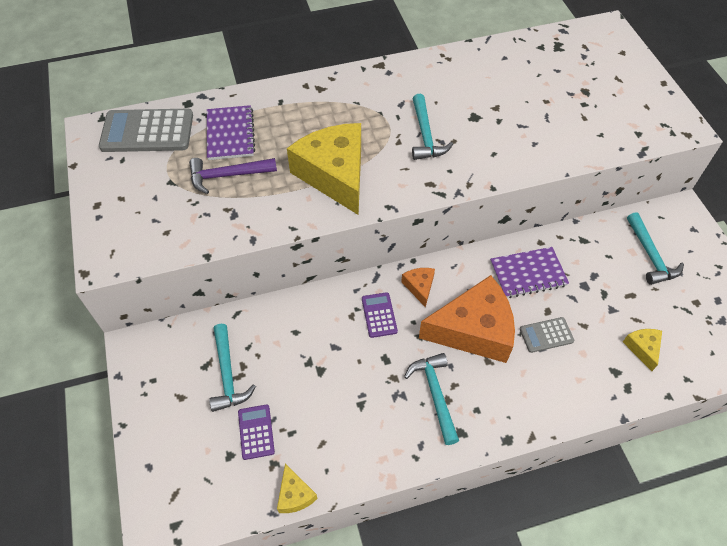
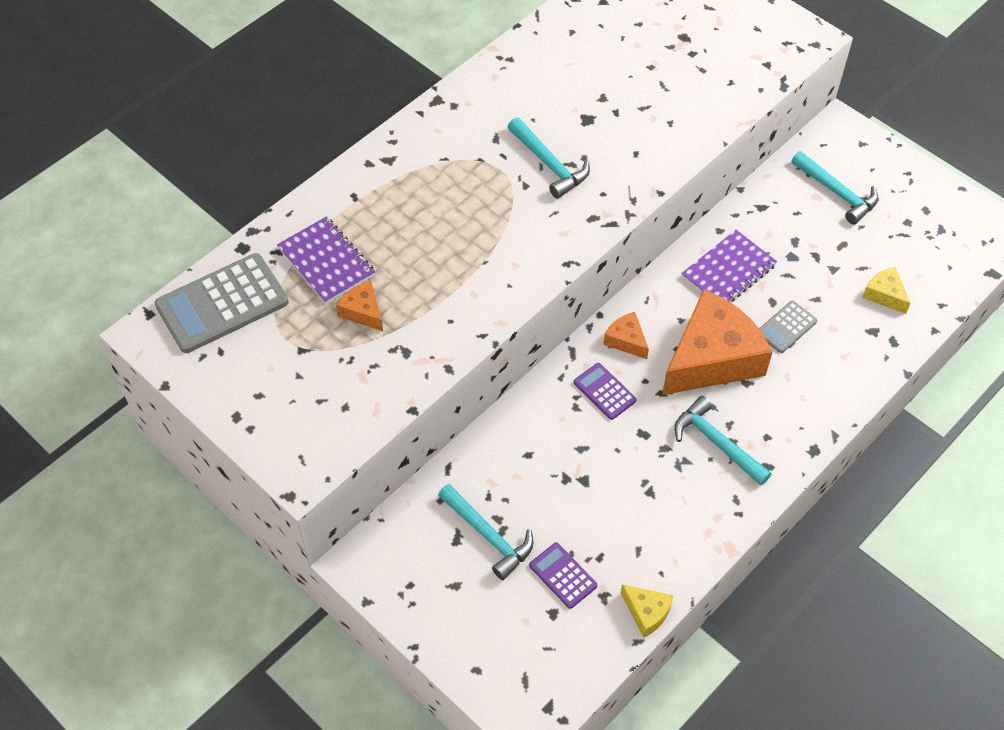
camera: 30 degrees left, 0 degrees up
(227, 176) = (363, 311): purple hammer -> orange cheese
(335, 175) = (483, 255): yellow cheese -> none

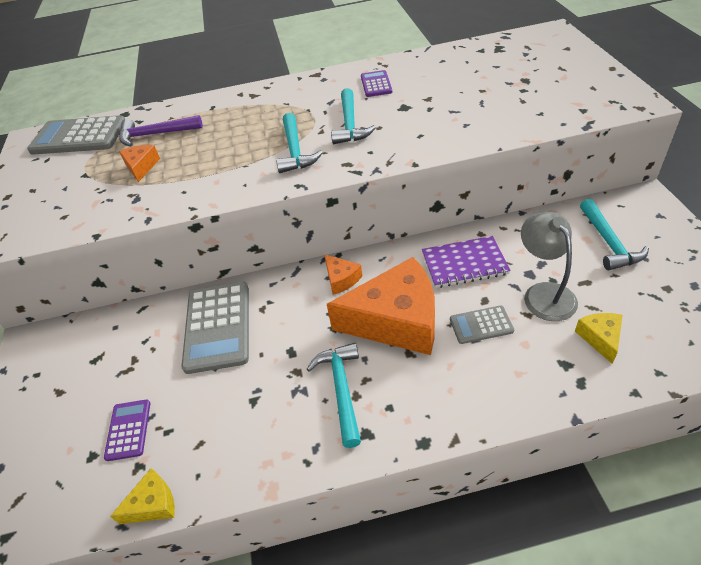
camera: 40 degrees right, 10 degrees down
(326, 262) = (156, 134): purple notebook -> purple hammer
(488, 535) = (115, 368): turquoise hammer -> turquoise hammer (295, 150)
(549, 446) = (217, 327): none -> grey calculator
(604, 391) = (292, 307): purple calculator -> purple calculator (376, 84)
(626, 340) = (341, 279): orange cheese -> orange cheese turned 150 degrees clockwise
(646, 612) = (153, 504): yellow cheese -> yellow cheese turned 105 degrees counterclockwise
(816, 271) = (544, 293): none -> grey lamp

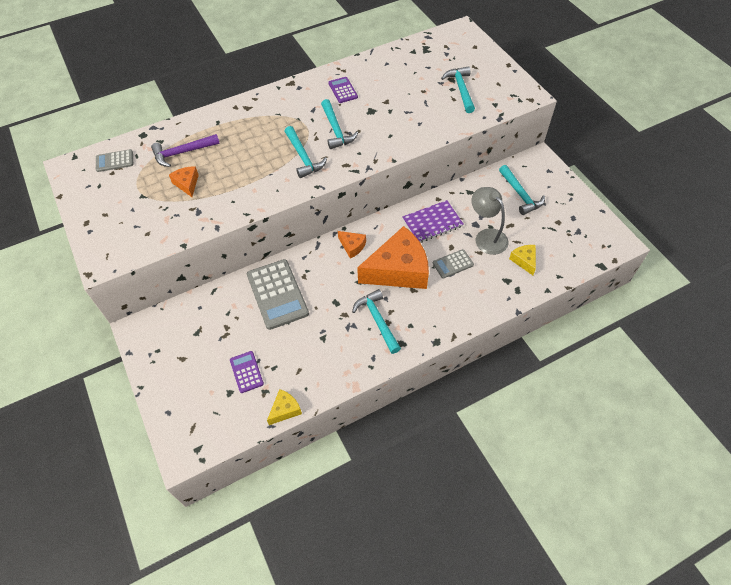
camera: 20 degrees left, 10 degrees up
(79, 137) = (114, 161): grey calculator -> grey calculator, size x0.52
(536, 91) = (461, 89): none -> turquoise hammer

